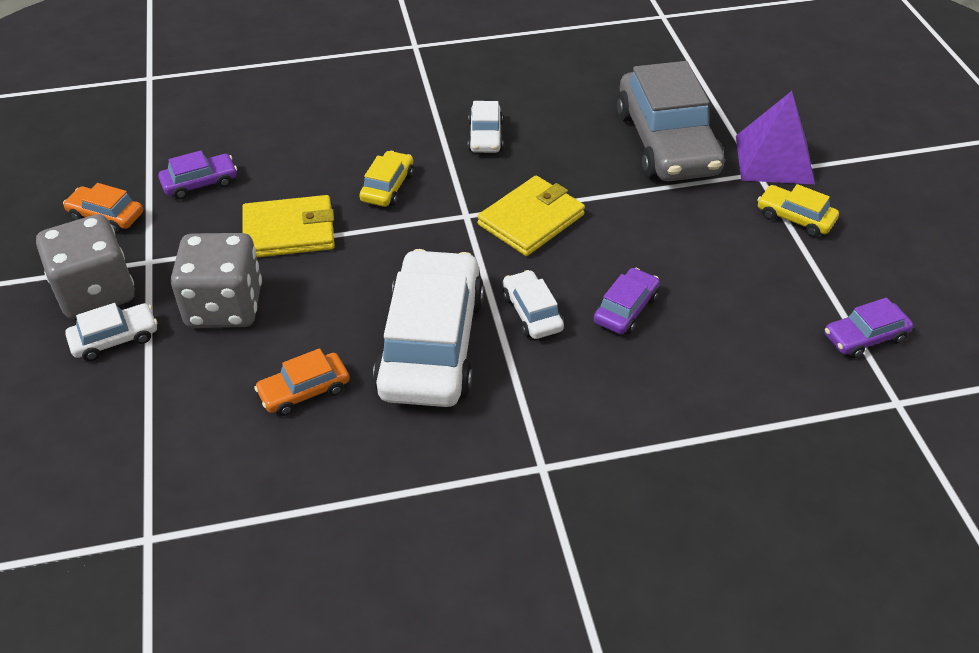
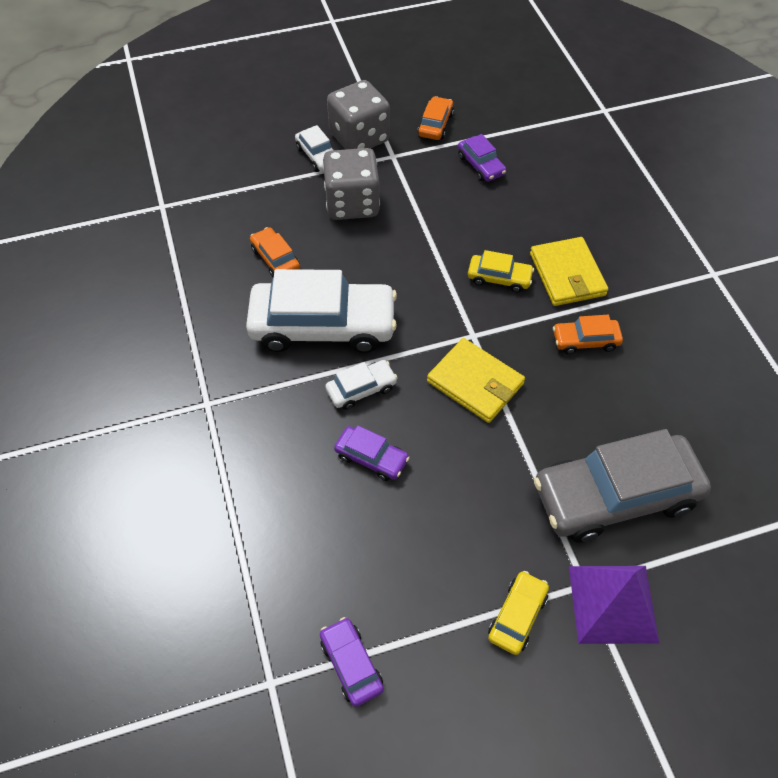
camera: 85 degrees right, 10 degrees up
(289, 231) = (435, 225): yellow wallet -> yellow wallet (567, 274)
(485, 136) = (585, 340): white car -> orange car

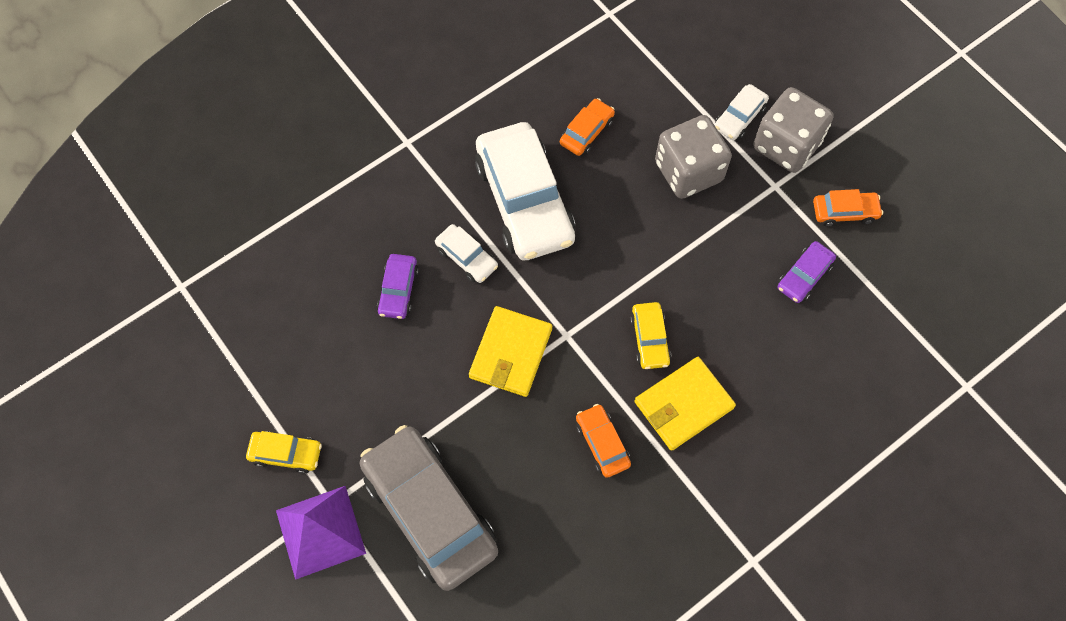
camera: 70 degrees right, 10 degrees up
(351, 664) = (210, 338): purple car -> none

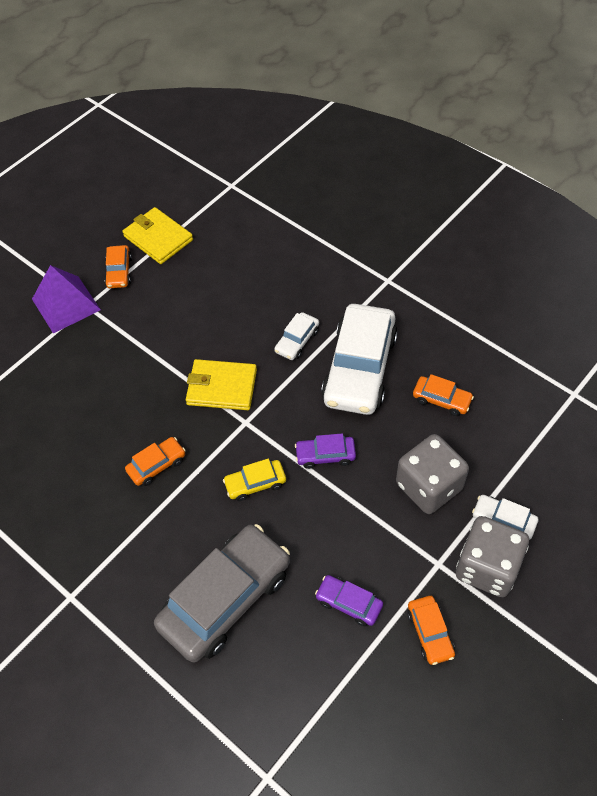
camera: 80 degrees right, 10 degrees down
(286, 454) = (119, 272): yellow car -> orange car
(398, 290) = (258, 304): purple car -> purple car (325, 455)
(430, 511) = (87, 363): grey car -> grey car (225, 598)
(524, 201) = (359, 368): white car -> white car turned 45 degrees counterclockwise
(683, 405) = (200, 520): yellow wallet -> yellow wallet (158, 238)

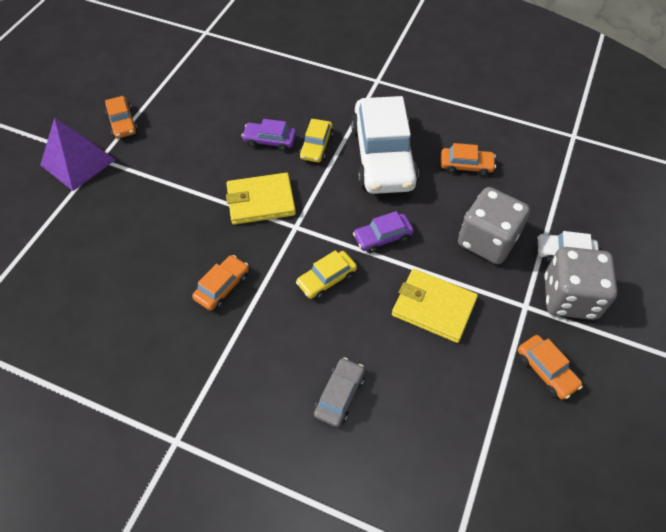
camera: 20 degrees left, 0 degrees up
(158, 238) = (151, 87): yellow wallet -> yellow wallet (433, 307)
(225, 598) = (339, 395): grey car -> grey car, size x0.46
(297, 341) = (316, 146): white car -> yellow car
(349, 603) = (460, 365): purple car -> purple car (270, 140)

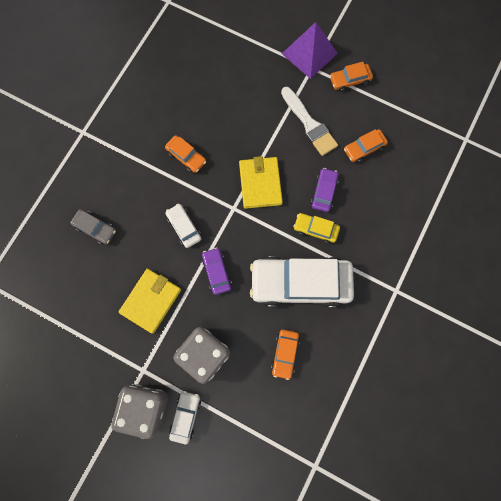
camera: 95 degrees right, 20 degrees up
(180, 157) = (309, 124): none -> white brush
(326, 279) = (184, 227): yellow car -> white car
(546, 370) = (90, 371): orange car -> orange car (364, 148)

